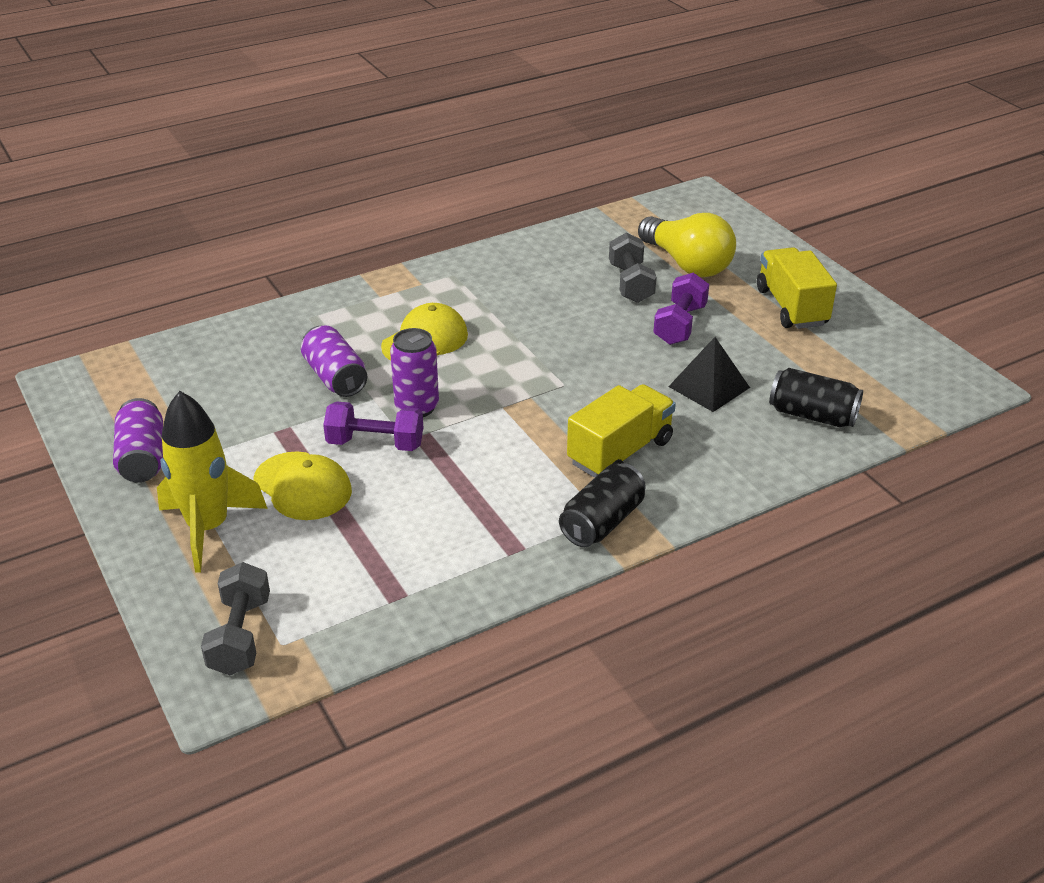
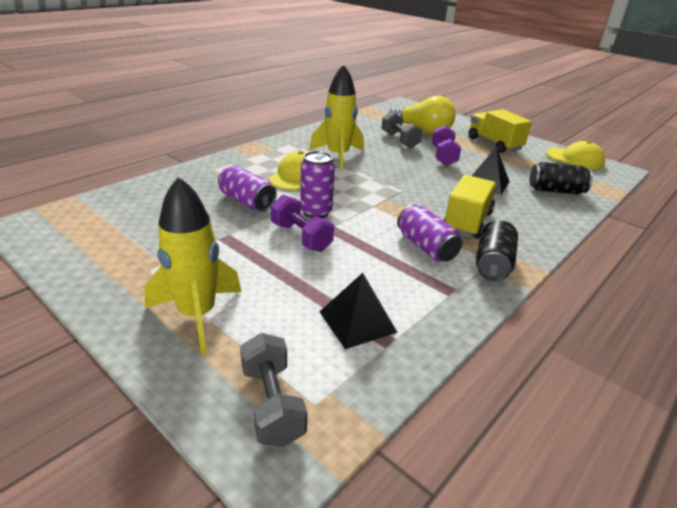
camera: 20 degrees left, 5 degrees down
(142, 458) = (114, 270): purple can -> purple can (426, 247)
(302, 486) = (262, 272): yellow cap -> yellow cap (575, 159)
(375, 444) = (301, 237): purple dumbbell -> purple dumbbell turned 60 degrees clockwise
(376, 568) = (357, 322): none -> black pyramid
(509, 308) = (338, 156): none -> yellow rocket

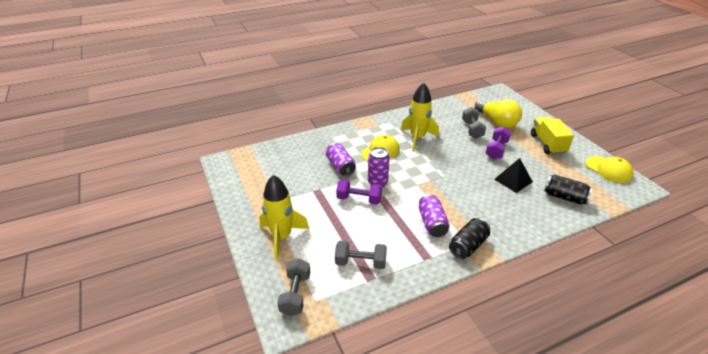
camera: 25 degrees right, 5 degrees up
(301, 237) = (359, 199): purple dumbbell -> purple dumbbell turned 60 degrees counterclockwise
(357, 322) = (360, 262): black pyramid -> grey dumbbell
(467, 222) = (474, 210): yellow truck -> none

